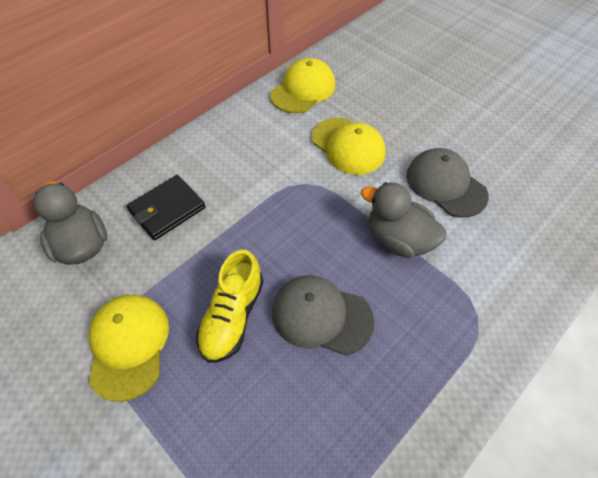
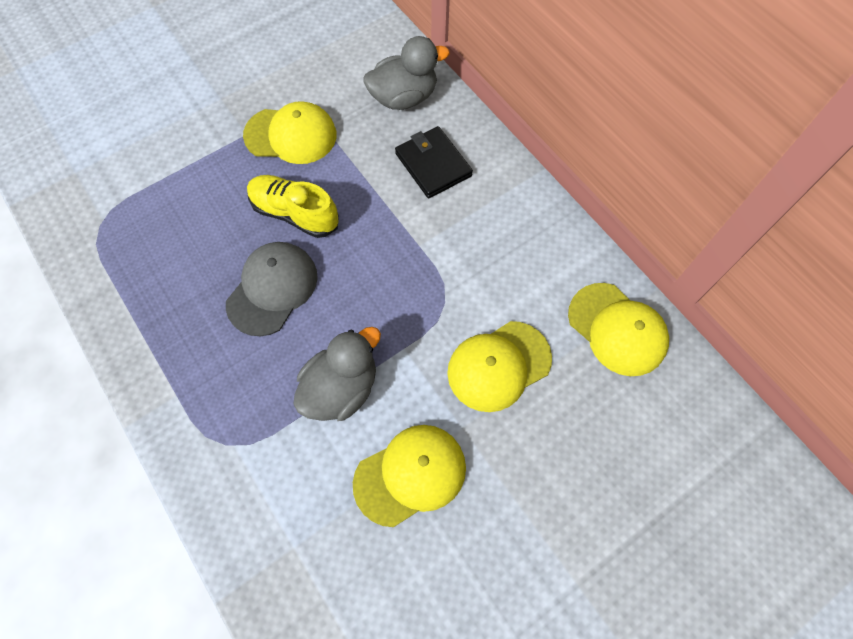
camera: 100 degrees right, 10 degrees up
(445, 185) = (410, 474): grey cap -> yellow cap

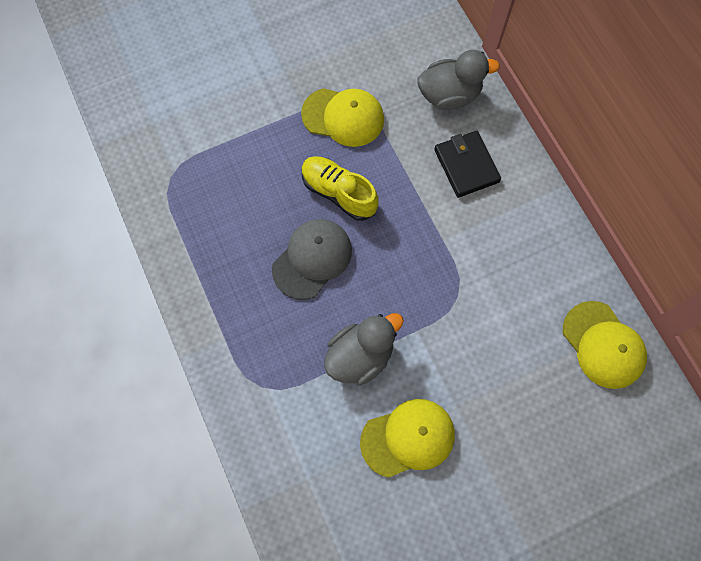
camera: 10 degrees right, 5 degrees up
(498, 366) = (495, 359): yellow cap -> none

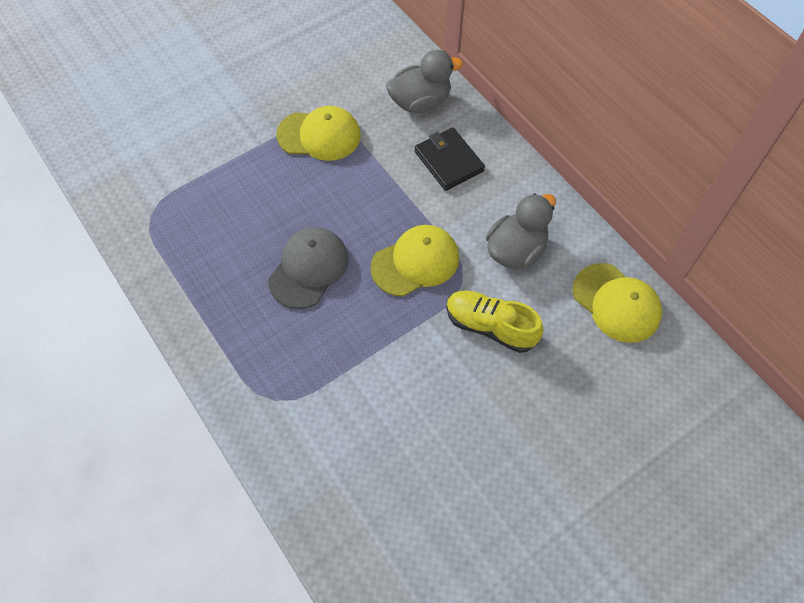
camera: 10 degrees left, 10 degrees down
(338, 193) = (326, 204): yellow shoe -> yellow shoe (490, 326)
(360, 356) = (373, 352): grey duck -> grey duck (516, 250)
(408, 438) = (437, 424): yellow cap -> yellow cap (415, 262)

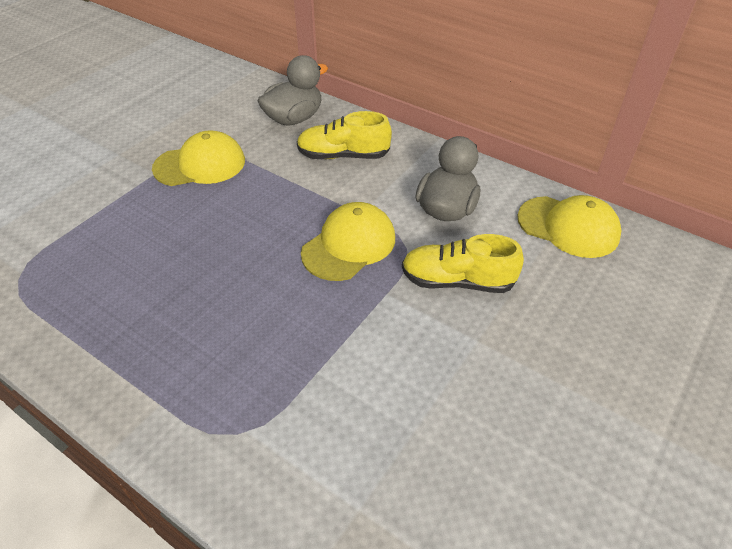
camera: 20 degrees left, 15 degrees down
(309, 269) = (231, 282): grey cap -> none
(448, 161) = (343, 156): black wallet -> yellow shoe

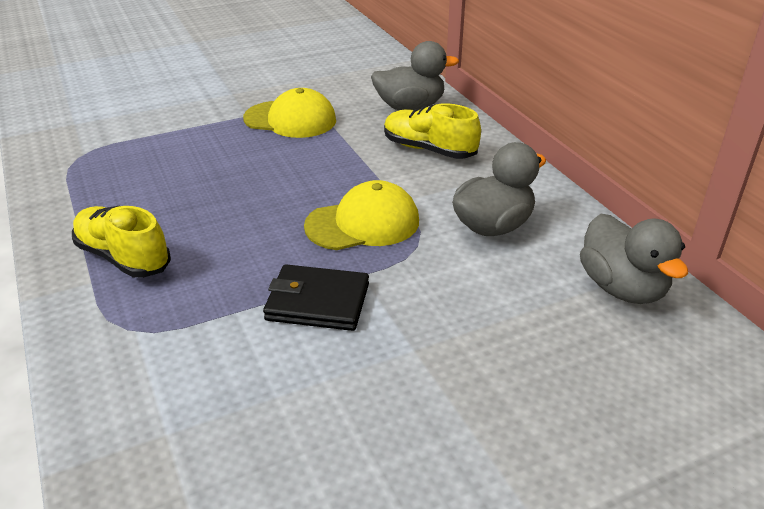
camera: 30 degrees right, 10 degrees down
(375, 332) = (318, 302): none -> black wallet
(457, 281) = (442, 291): yellow shoe -> yellow shoe (123, 257)
(568, 227) = (622, 288): yellow cap -> grey duck

